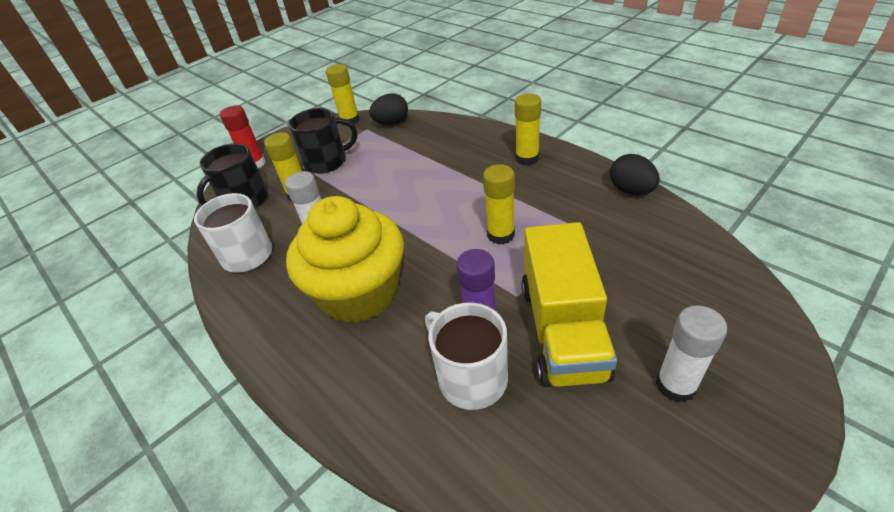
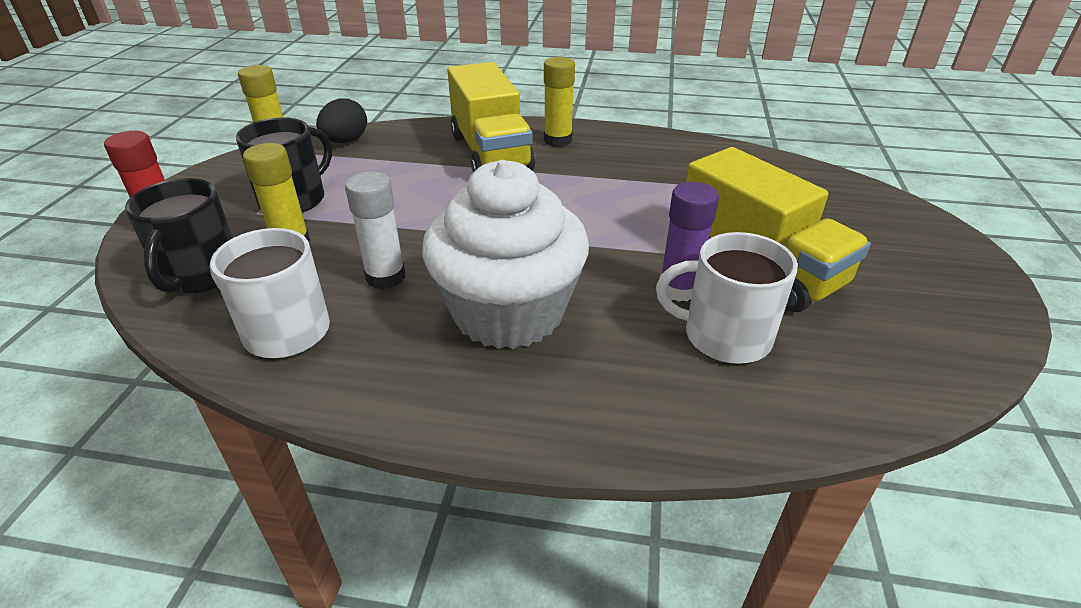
camera: 40 degrees left, 5 degrees down
(359, 292) = (508, 312): yellow cupcake -> white cupcake
(469, 157) = (490, 153): none -> yellow truck
(501, 235) = (608, 210): yellow glue stick -> none
(631, 190) = (688, 143): black egg -> none
(675, 385) = (887, 270): white glue stick -> none

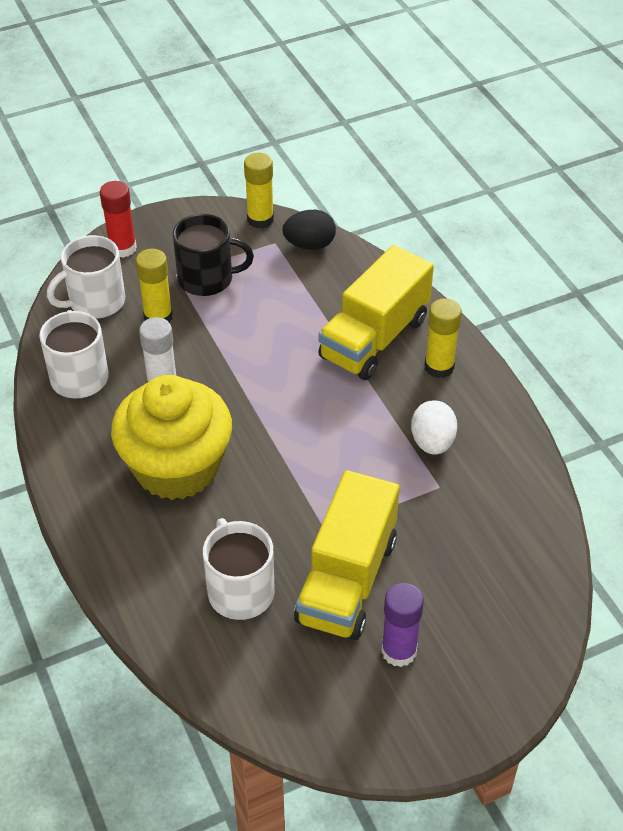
camera: 55 degrees right, 10 degrees up
(201, 274) = (95, 302): black mug -> white mug
(508, 312) = (176, 467): white cupcake -> yellow cupcake
(633, 170) = (432, 442): none -> white egg
(679, 289) = (276, 544): purple glue stick -> purple glue stick (399, 651)

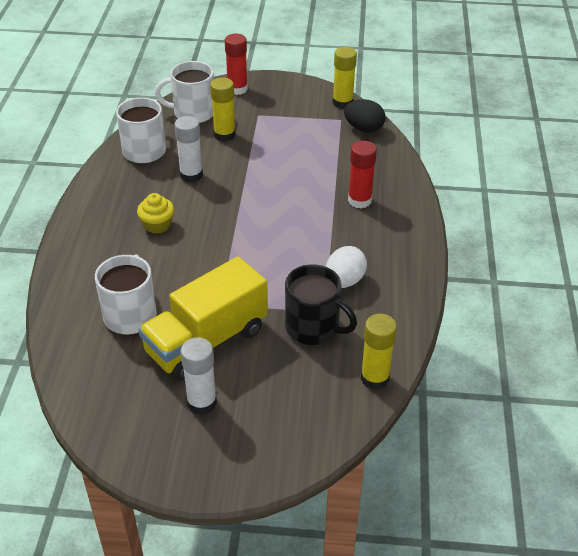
camera: 30 degrees right, 5 degrees down
(176, 467) = (157, 225): yellow cupcake -> yellow cupcake, size x0.41
(207, 279) = (276, 125): black mug -> black mug (313, 327)
(374, 338) = (359, 200): yellow truck -> red glue stick
(399, 651) = (202, 402): purple glue stick -> white glue stick
(439, 367) = (391, 236): yellow glue stick -> yellow glue stick (374, 378)

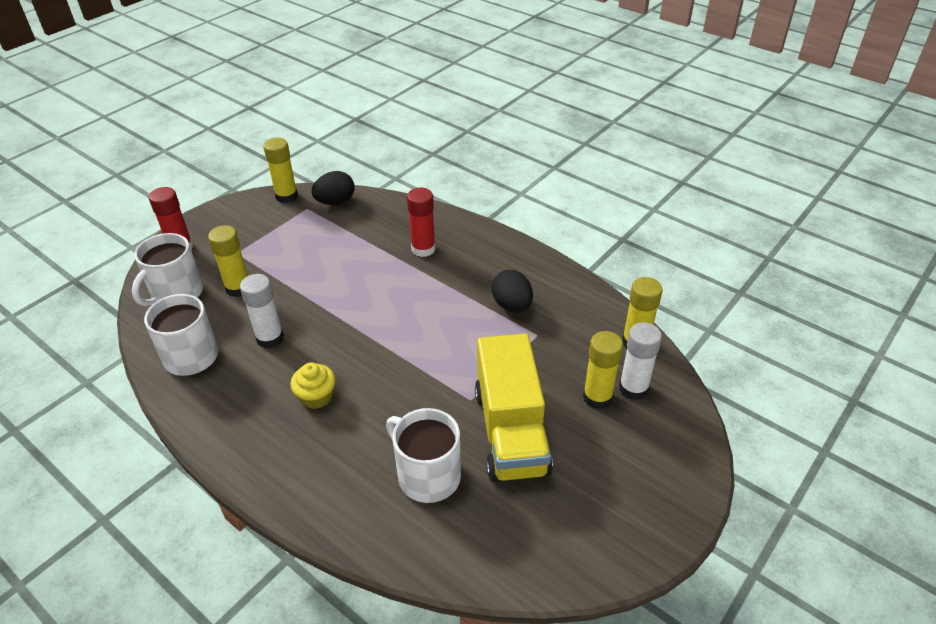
camera: 55 degrees left, 0 degrees up
(202, 402) = (586, 470): white glue stick -> white glue stick (633, 388)
(285, 378) = (597, 397): none -> yellow glue stick
(313, 327) = (551, 351): black mug -> none
(344, 281) = (512, 305): white egg -> black egg

